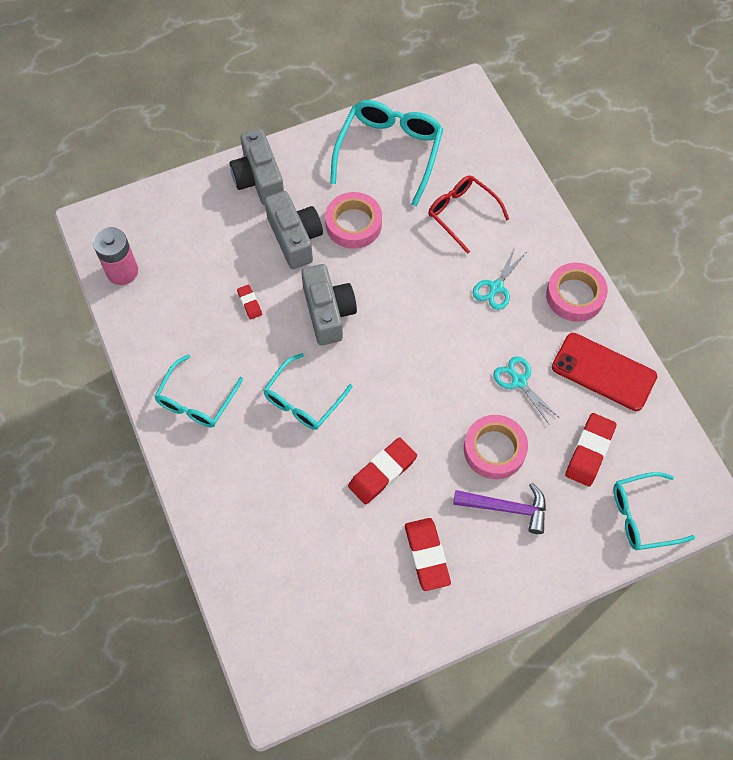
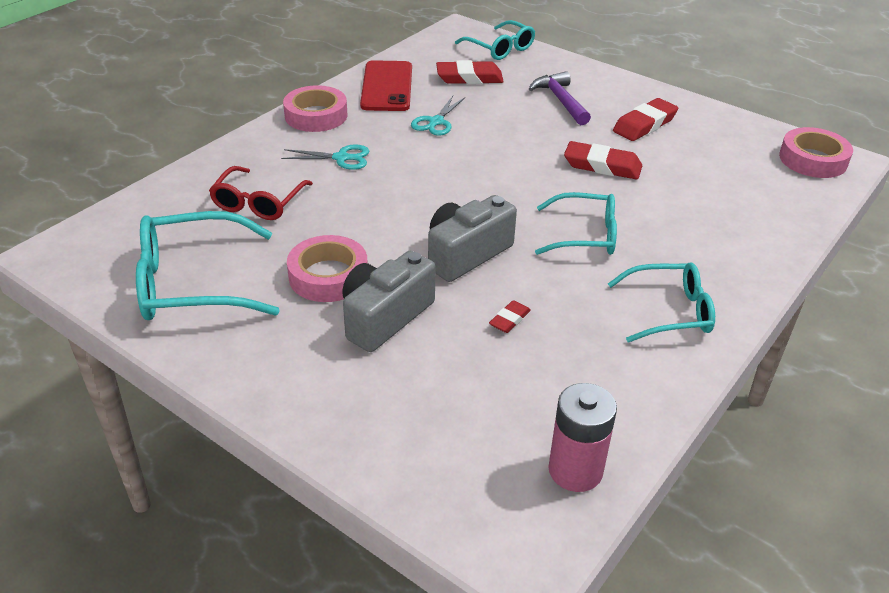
camera: 120 degrees left, 25 degrees down
(259, 179) = (310, 390): grey camera -> none
(494, 449) = (515, 118): pink tape -> pink tape (813, 159)

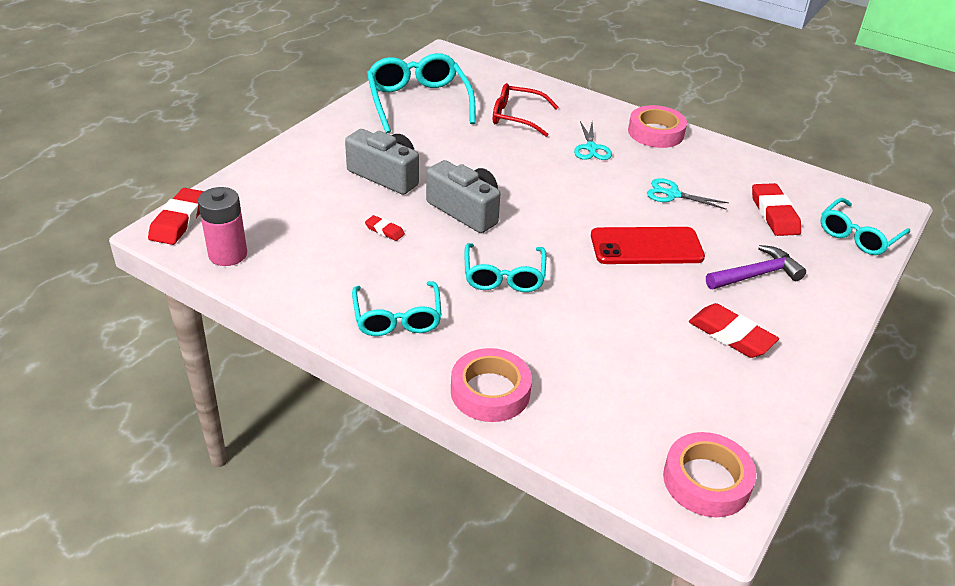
camera: 85 degrees right, 0 degrees up
(328, 276) = (431, 151): pink tape -> pink tape (490, 391)
(387, 86) = (727, 166): red phone -> red phone (646, 246)
(602, 166) = (629, 296): red eraser -> red eraser (179, 221)

